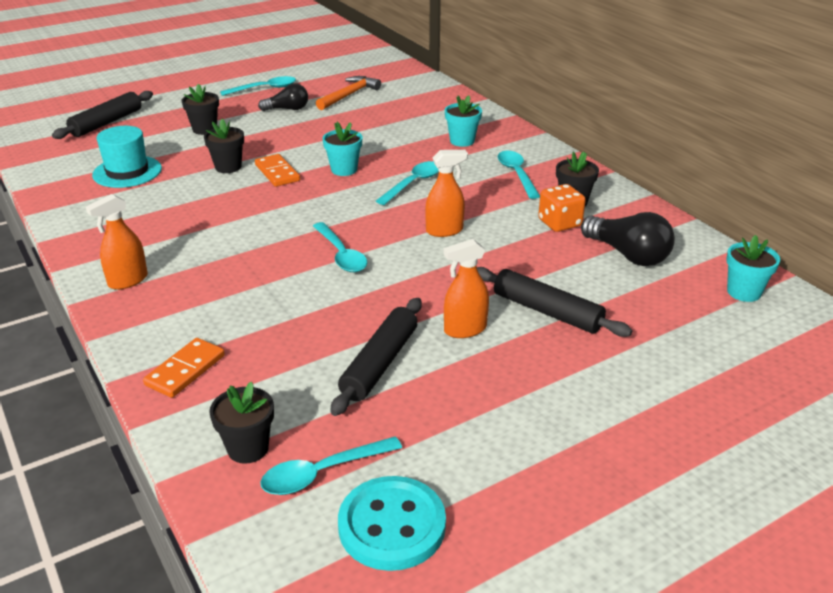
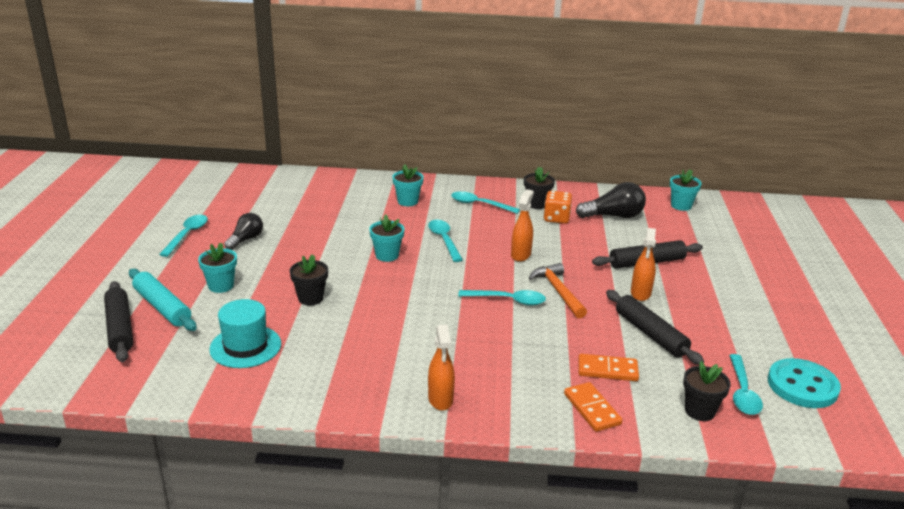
camera: 55 degrees left, 5 degrees down
(150, 123) = (162, 307): none -> turquoise rolling pin
(204, 129) = (221, 286): black flower pot -> turquoise flower pot
(277, 173) = (352, 282): orange domino -> orange domino (607, 370)
(349, 95) = (264, 208): orange hammer -> orange hammer (558, 291)

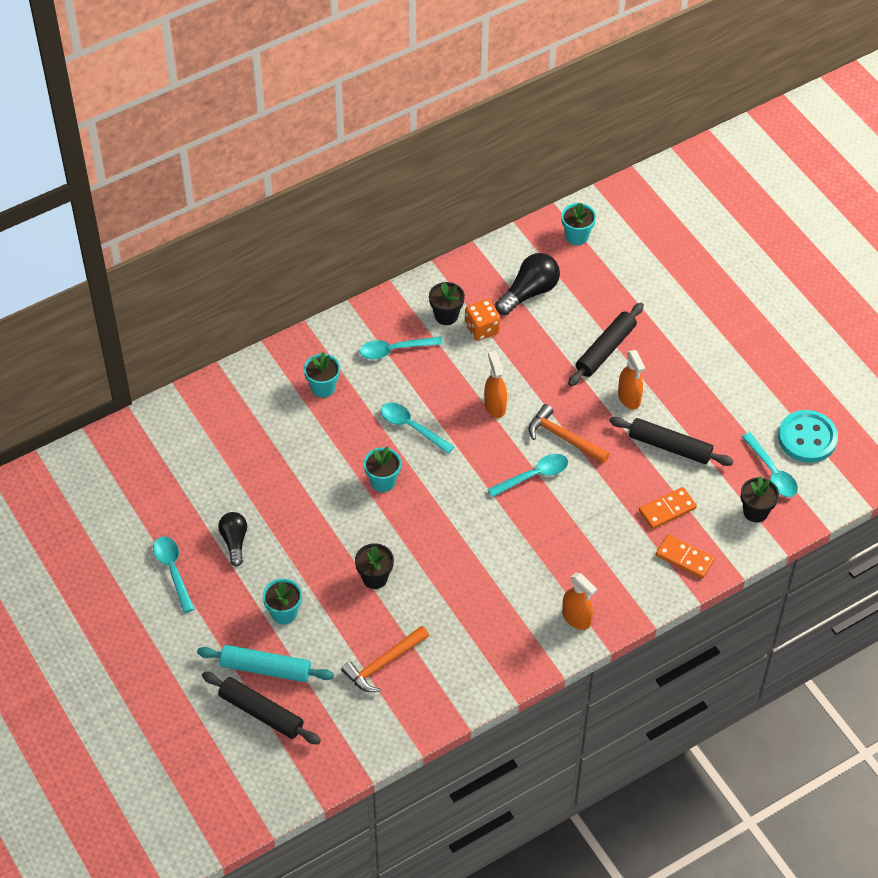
camera: 35 degrees left, 25 degrees up
(245, 346) = (383, 664): turquoise hat -> orange hammer

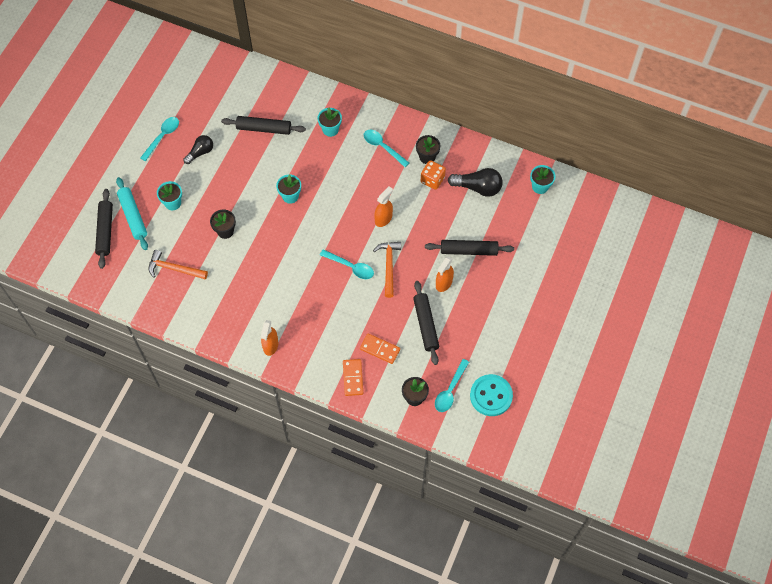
camera: 55 degrees right, 10 degrees up
(260, 454) = (264, 129): none -> black rolling pin
(411, 427) = (337, 187): turquoise spoon -> none

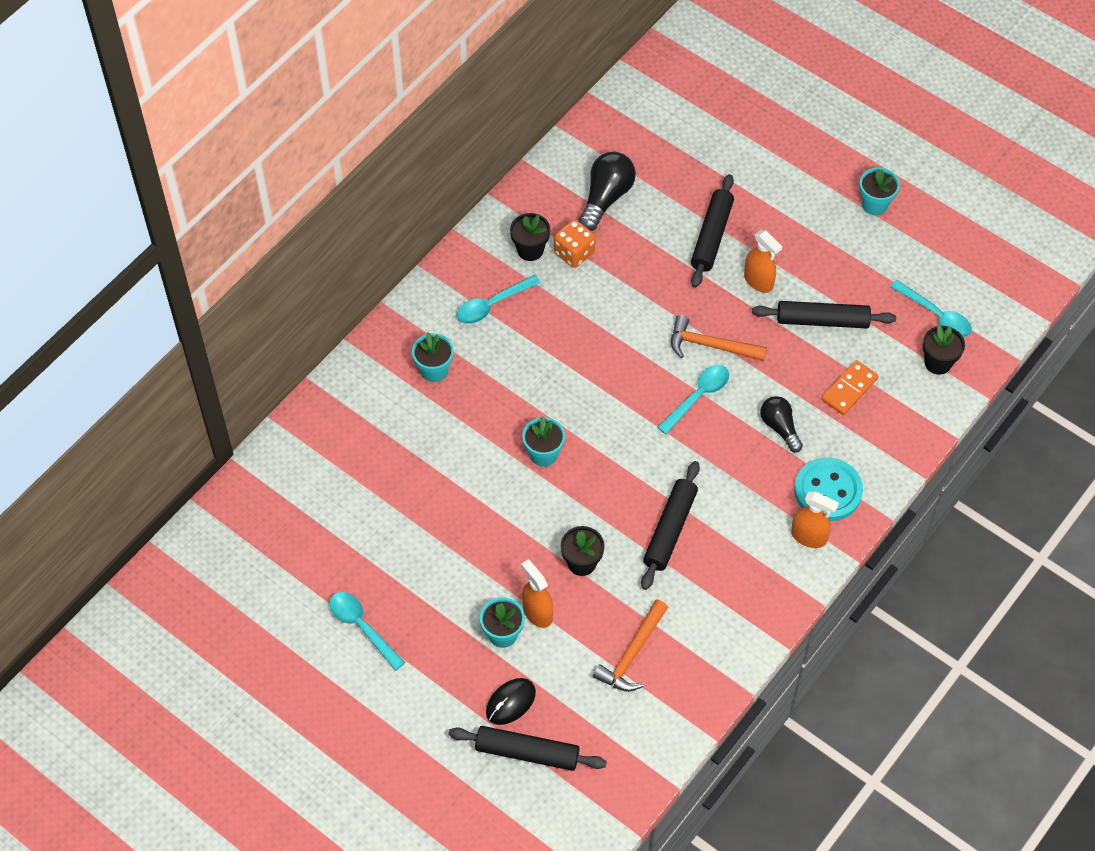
camera: 75 degrees left, 5 degrees down
(133, 216) = (510, 702): turquoise rolling pin -> black mouse
(200, 152) = (414, 572): black light bulb -> black light bulb (780, 427)
(264, 129) = (399, 466): black rolling pin -> black rolling pin (670, 530)
(353, 378) = (889, 435): orange domino -> none
(383, 219) = (624, 333): orange spray bottle -> orange spray bottle (537, 612)
(491, 396) = (955, 267): turquoise button -> turquoise button (828, 491)
(540, 187) = (628, 121): turquoise flower pot -> turquoise flower pot (874, 204)

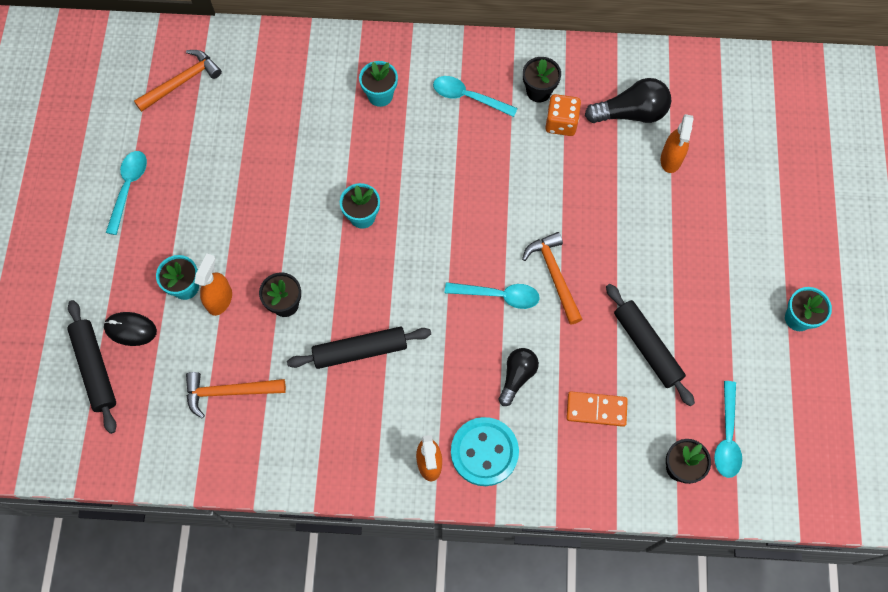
camera: 55 degrees right, 10 degrees up
(284, 521) = (182, 82): none -> orange hammer
(712, 236) = (659, 212): black rolling pin -> none
(758, 281) = (645, 273): orange spray bottle -> orange spray bottle (671, 159)

